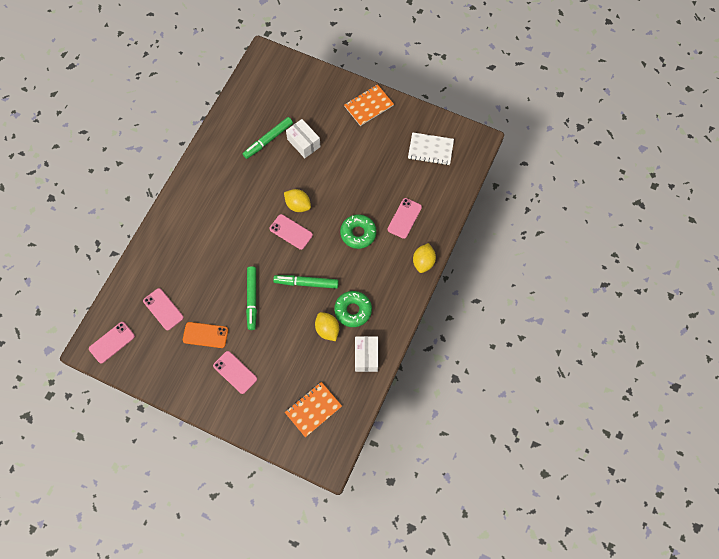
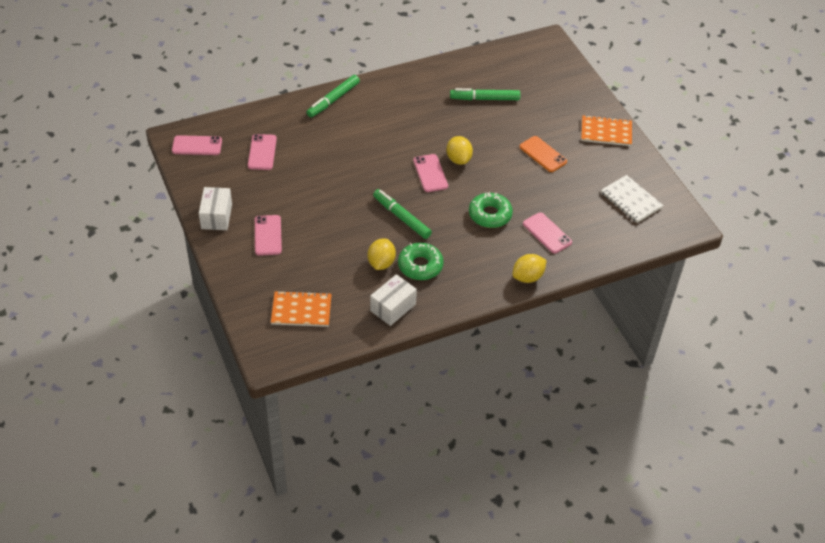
camera: 40 degrees right, 20 degrees down
(205, 335) = (274, 193): orange phone -> orange phone (543, 154)
(252, 299) = (342, 196): green marker -> green marker (333, 100)
(303, 143) = (514, 120): white box -> white box (216, 216)
(404, 218) = (547, 233): pink phone -> pink phone turned 75 degrees clockwise

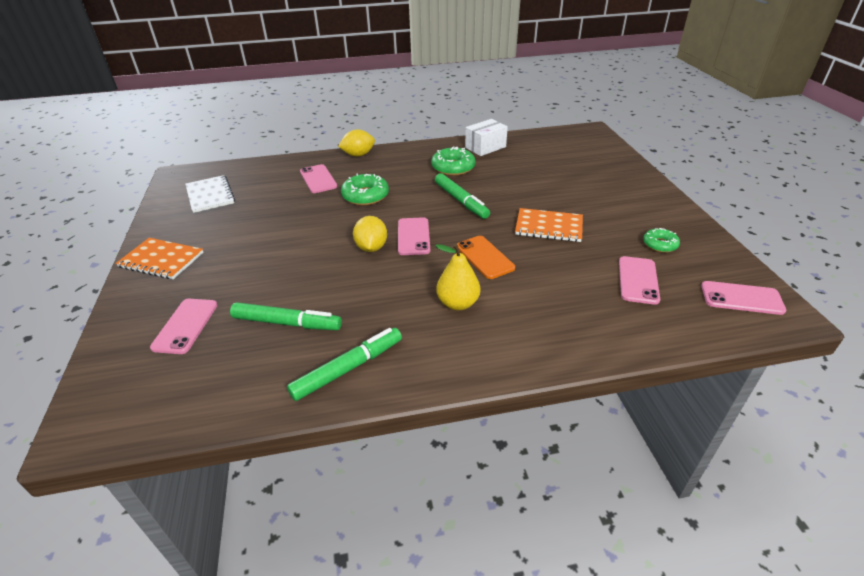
camera: 165 degrees left, 10 degrees down
(216, 216) = (674, 218): white box -> none
(237, 186) = (660, 244): none -> green donut
(268, 235) = (609, 198): pink phone -> pink phone (185, 326)
(301, 310) = (567, 151): orange notebook -> orange notebook (548, 227)
(333, 100) = (533, 348): green marker -> green marker (348, 368)
(381, 263) = (490, 172): yellow lemon -> none
(383, 122) = (458, 303): none -> yellow pear
(543, 154) = (264, 243): orange phone -> orange phone (485, 257)

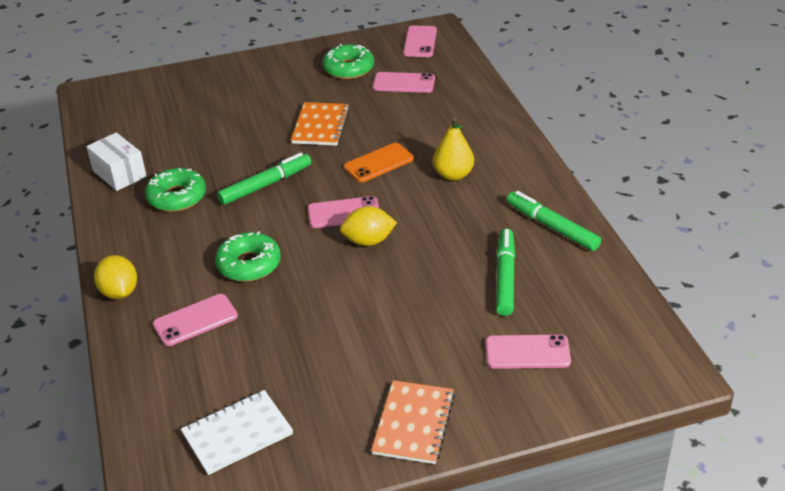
camera: 95 degrees left, 0 degrees up
(660, 244) = (348, 68): green donut -> green donut, size x1.62

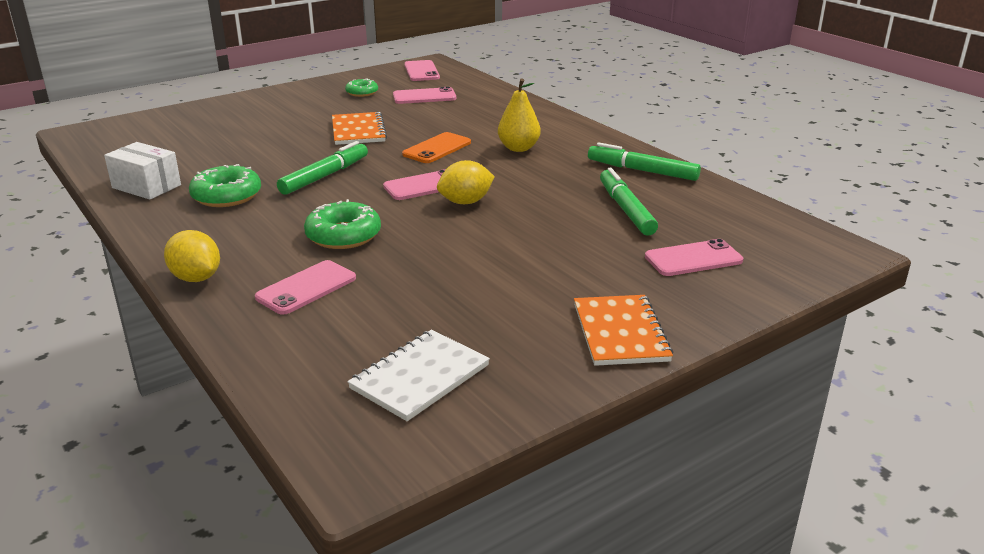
camera: 20 degrees left, 10 degrees down
(348, 68) = (362, 93): green donut -> green donut, size x0.62

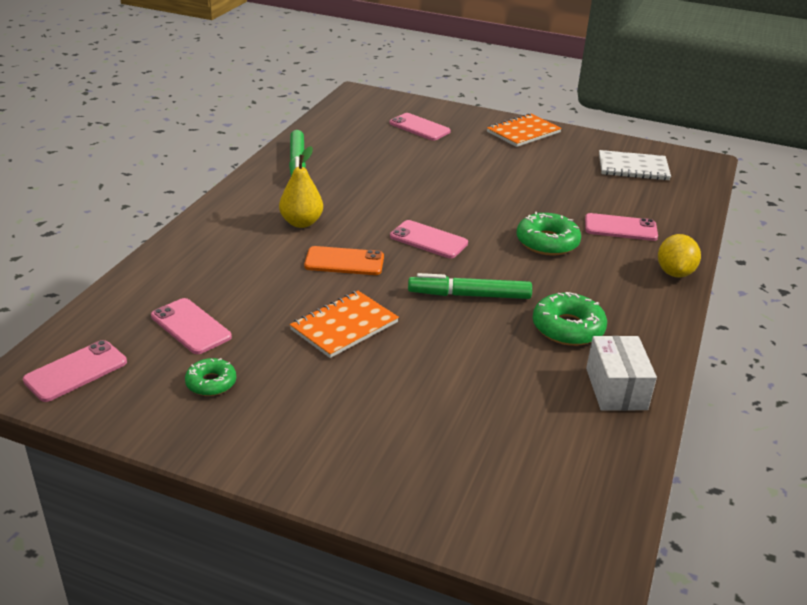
camera: 125 degrees left, 5 degrees up
(465, 202) = (435, 214): yellow lemon -> none
(625, 209) = (375, 156): green marker -> none

